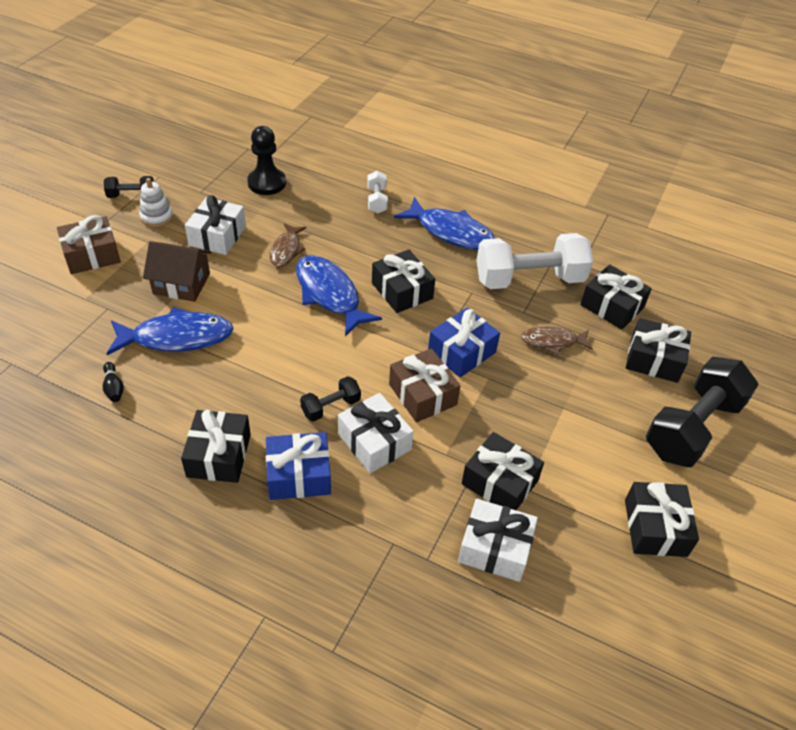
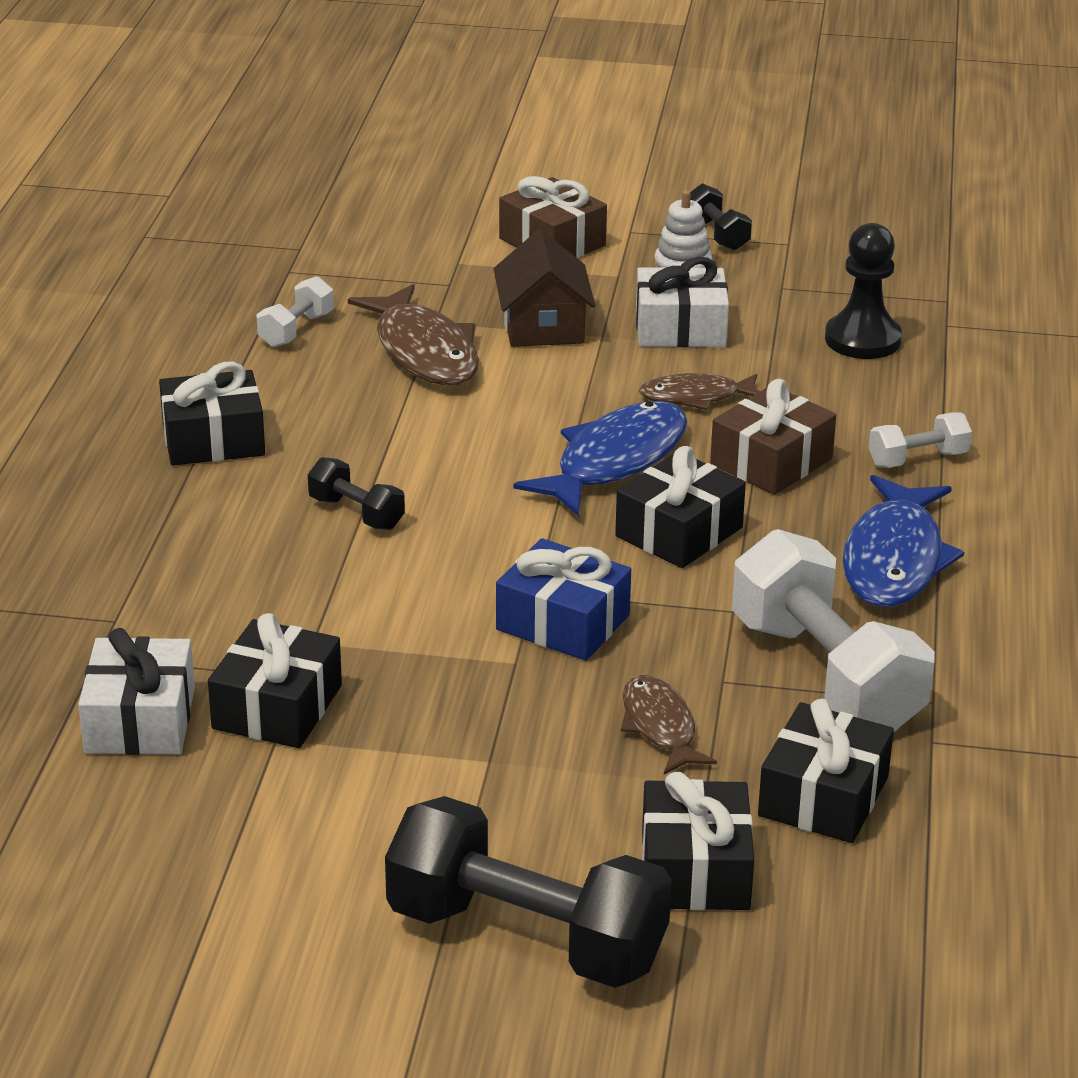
camera: 75 degrees right, 15 degrees down
(114, 388) = (296, 330): black bowling pin -> white dumbbell
(177, 337) = (424, 351): blue fish -> brown fish
(299, 475) = (207, 513): blue gift -> none
(374, 442) = (304, 567): white gift -> none
(423, 394) = (433, 597): brown gift -> brown gift (771, 462)
(655, 527) = (250, 900): black gift -> none

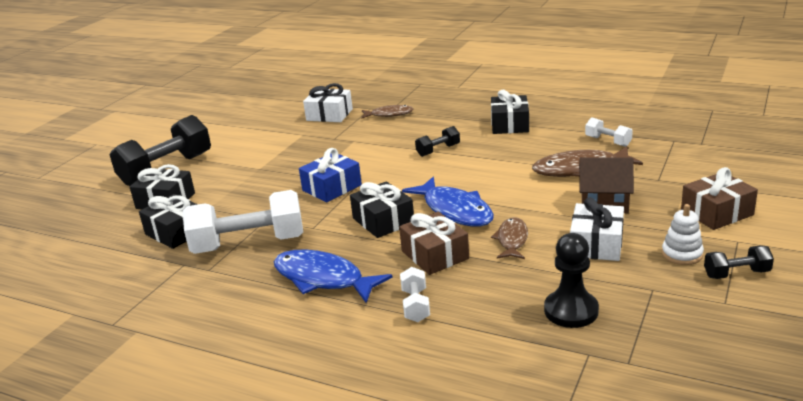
camera: 110 degrees right, 5 degrees down
(277, 707) = (319, 135): black gift -> none
(660, 726) = (249, 202): brown fish -> brown fish (389, 114)

